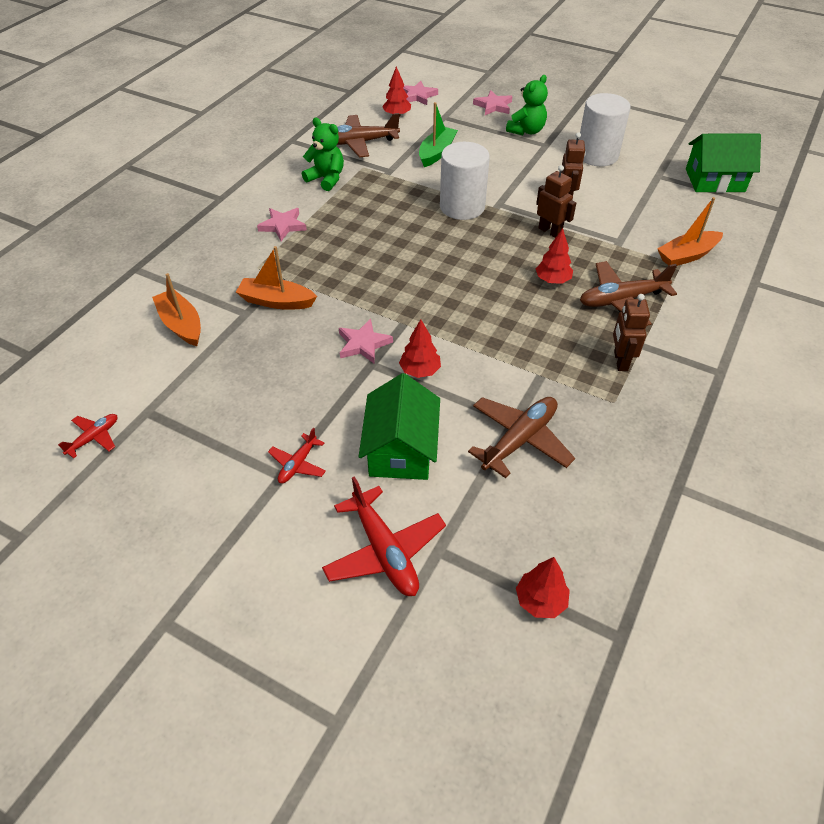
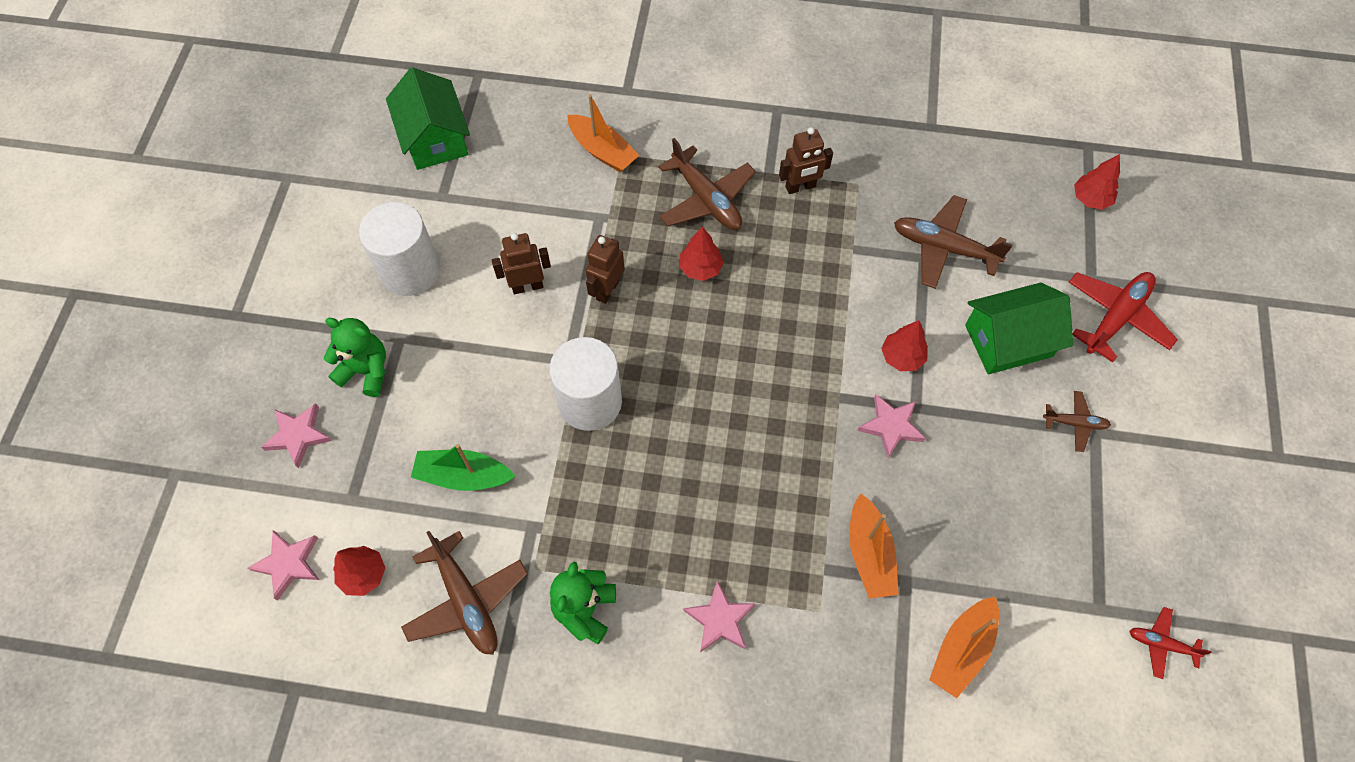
camera: 110 degrees left, 15 degrees up
(298, 464) = (1075, 423): red plane -> brown plane

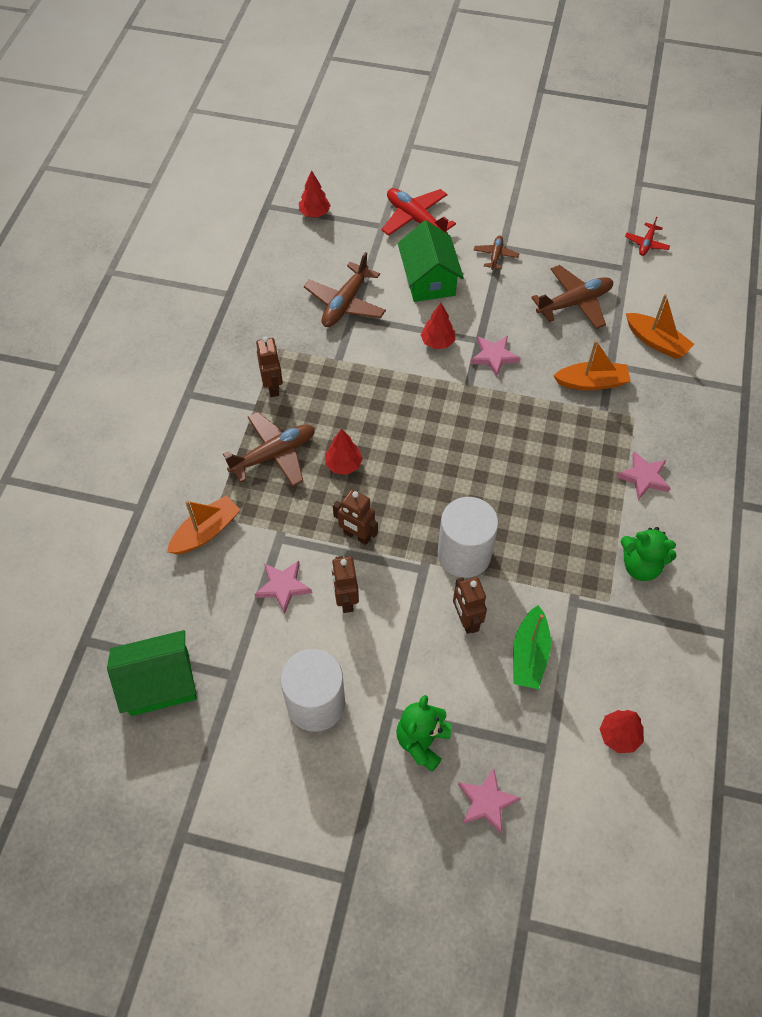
camera: 85 degrees left, 5 degrees down
(288, 564) = (611, 802): pink star -> pink star (283, 587)
(466, 600) = (637, 652): brown plane -> brown plane (574, 303)
(505, 407) = (466, 620): none -> brown robot

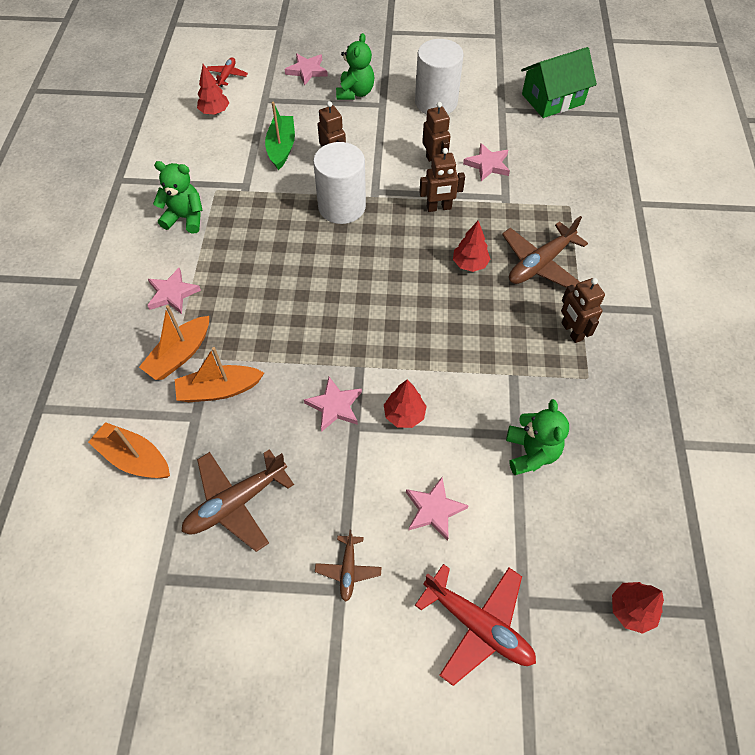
camera: 170 degrees right, 0 degrees up
(206, 532) = (570, 193): orange boat -> orange boat (180, 355)
(345, 303) = (531, 453): brown plane -> green teddy bear
(357, 535) = (439, 208): brown robot -> brown robot turned 150 degrees clockwise
(429, 279) = (434, 510): green house -> pink star
(646, 244) = (122, 635): red plane -> red plane (227, 76)

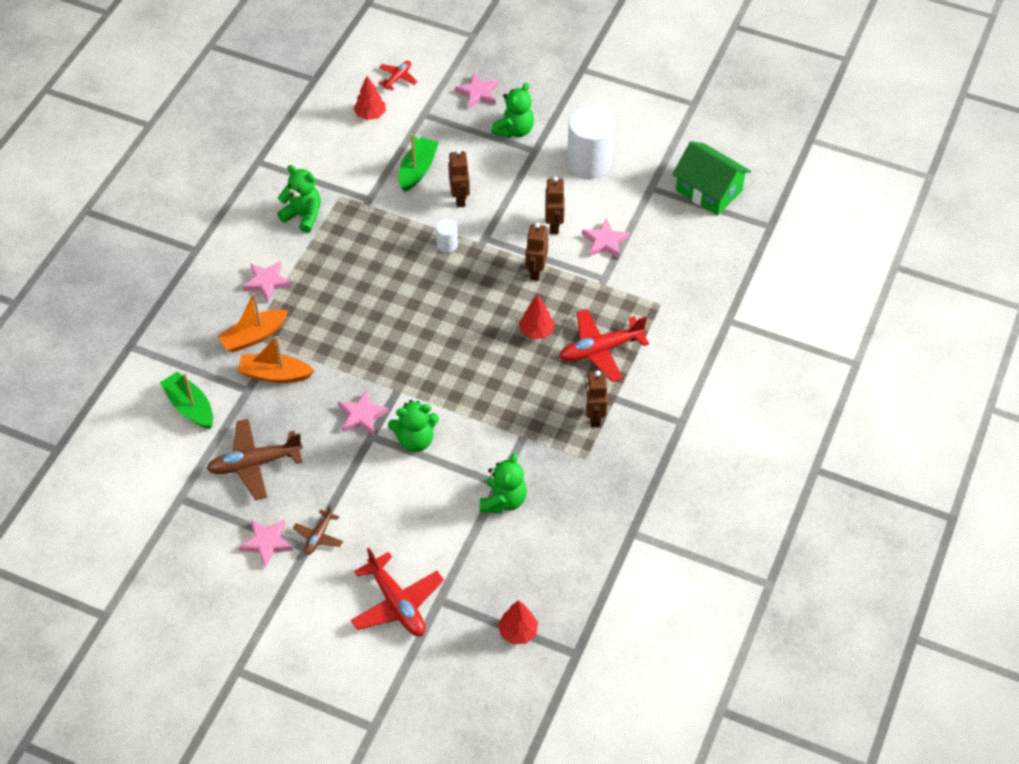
camera: 20 degrees right, 5 degrees down
(134, 458) = (190, 407): orange boat -> green boat
(342, 206) = (447, 244): white cylinder -> white cylinder, size x0.46
(404, 415) = (415, 440): red tree -> green teddy bear
(434, 510) = (404, 517): pink star -> pink star (267, 543)
(439, 208) = (536, 271): brown robot -> brown robot turned 90 degrees clockwise
(540, 264) = (600, 350): brown plane -> red plane
(552, 99) = (708, 191): green house -> green house turned 45 degrees clockwise

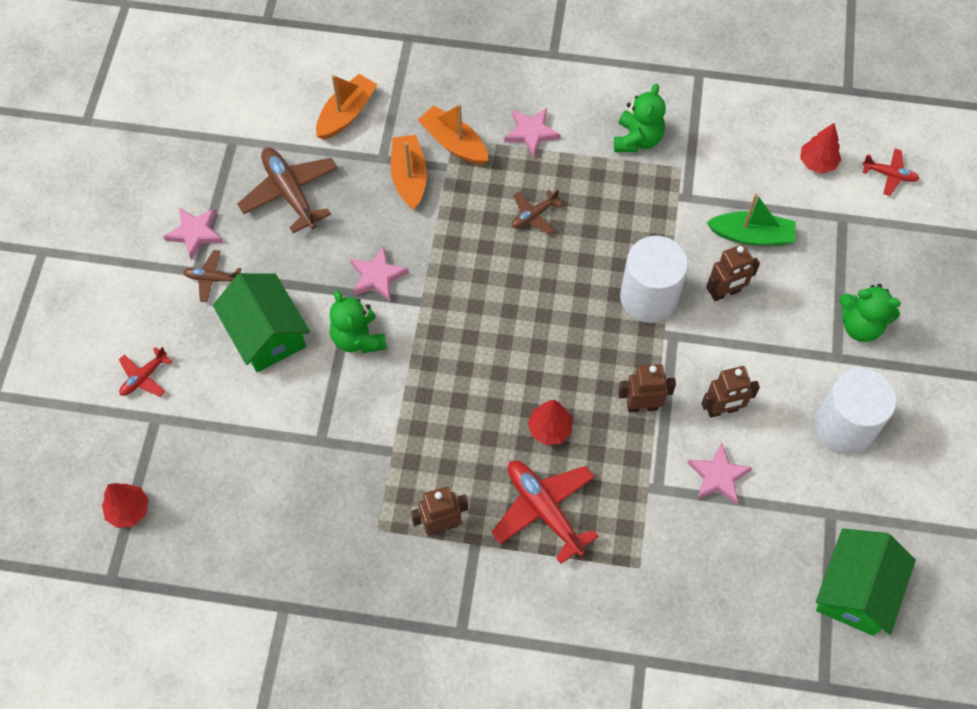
camera: 75 degrees right, 10 degrees up
(190, 407) = (346, 114): green boat -> orange boat
(346, 298) = (534, 215): none -> brown plane
(387, 505) = (266, 334): none -> green house
(397, 603) = (144, 377): red plane -> red plane, size x0.54
(447, 244) = (648, 297): white cylinder -> white cylinder, size x2.19
(478, 93) = (905, 268): pink star -> none
(503, 500) = (298, 452): green teddy bear -> none

